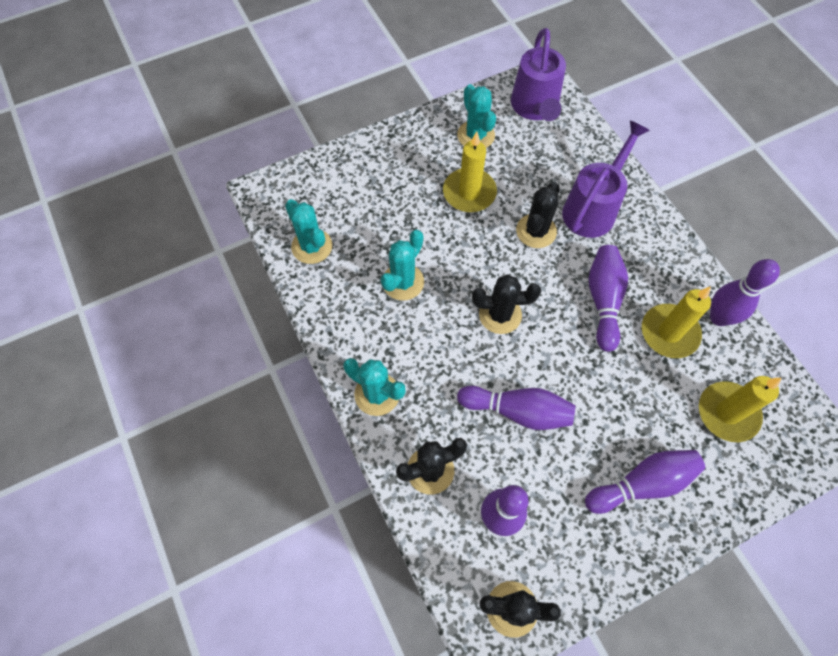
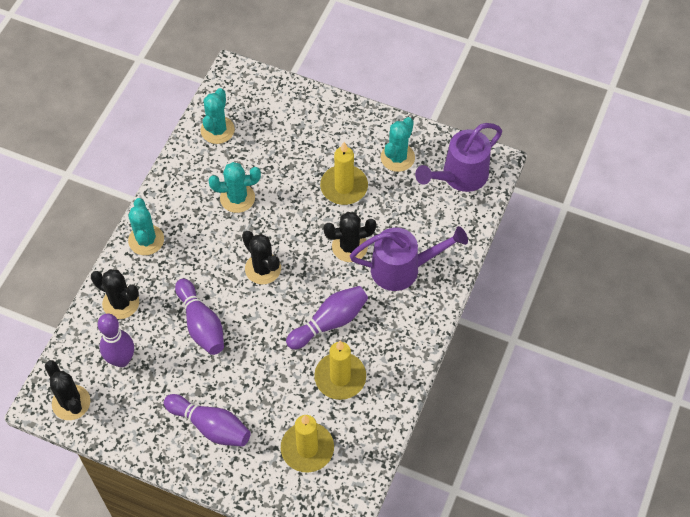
camera: 50 degrees right, 5 degrees down
(719, 317) = (381, 401): purple bowling pin -> none

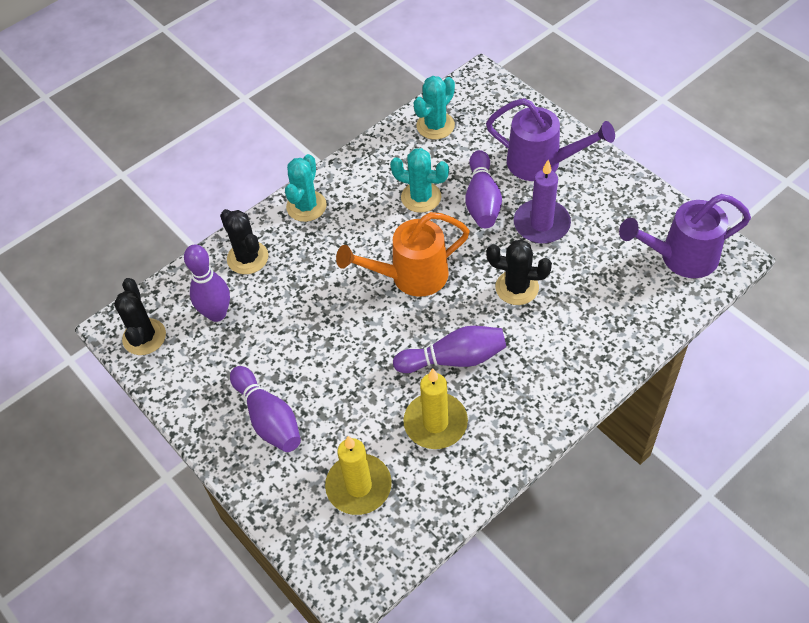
camera: 30 degrees right, 5 degrees down
(201, 324) = (316, 309): purple bowling pin -> purple bowling pin (482, 200)
(263, 268) = (410, 276): black cactus -> orange watering can
(344, 187) = (541, 224): yellow candle -> purple candle
(397, 157) = (617, 214): turquoise cactus -> none
(403, 269) = (566, 332): purple watering can -> purple watering can (542, 163)

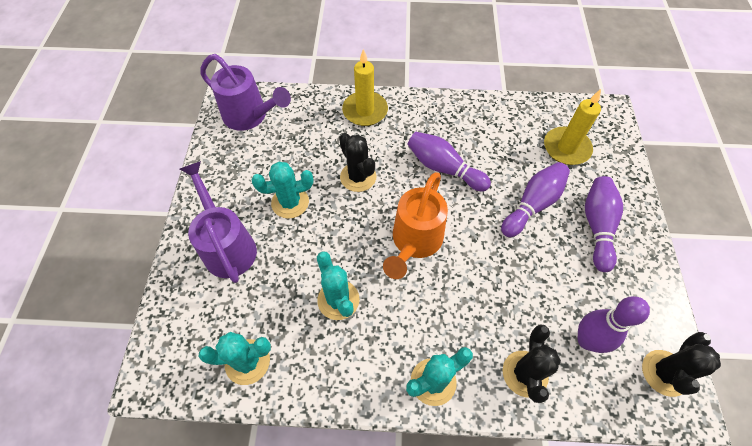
camera: 140 degrees left, 5 degrees up
(410, 276) = (414, 242): orange watering can -> orange watering can turned 90 degrees clockwise
(435, 423) = (491, 145): yellow candle -> yellow candle (365, 111)
(482, 200) = (302, 255): purple bowling pin -> purple bowling pin (532, 205)
(541, 224) = (290, 202): purple candle -> turquoise cactus

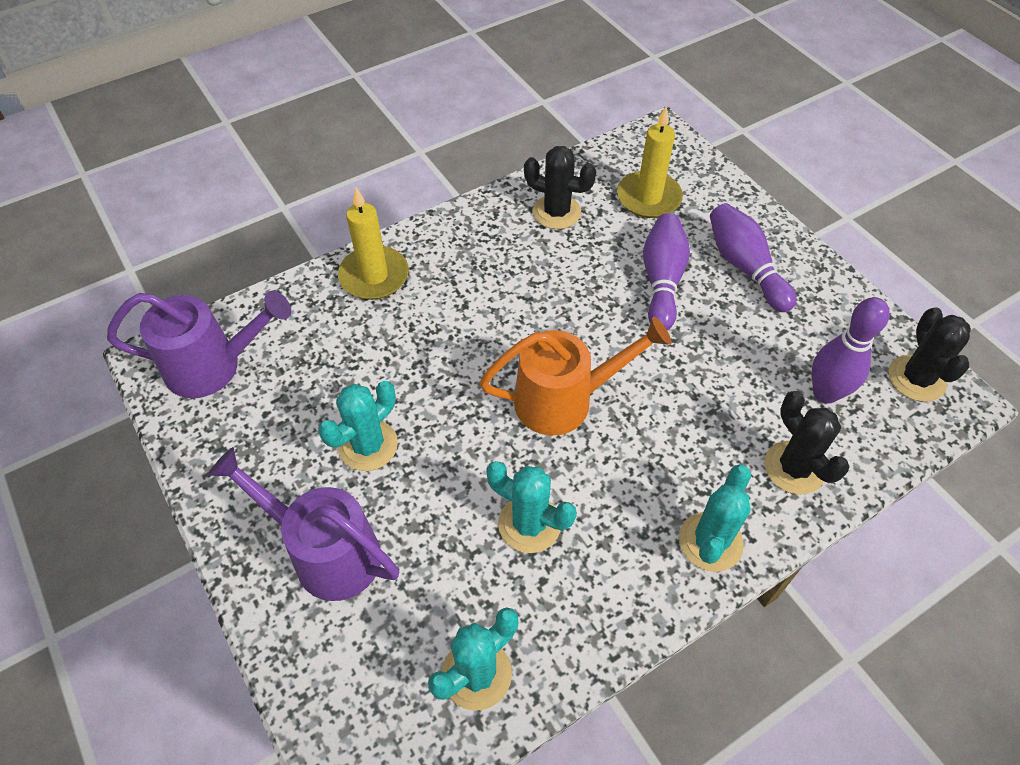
camera: 35 degrees left, 5 degrees down
(358, 177) = (432, 363): black cactus -> black cactus (556, 212)
(414, 242) = (565, 400): orange watering can -> orange watering can turned 90 degrees counterclockwise
(444, 168) = (530, 294): purple bowling pin -> none

